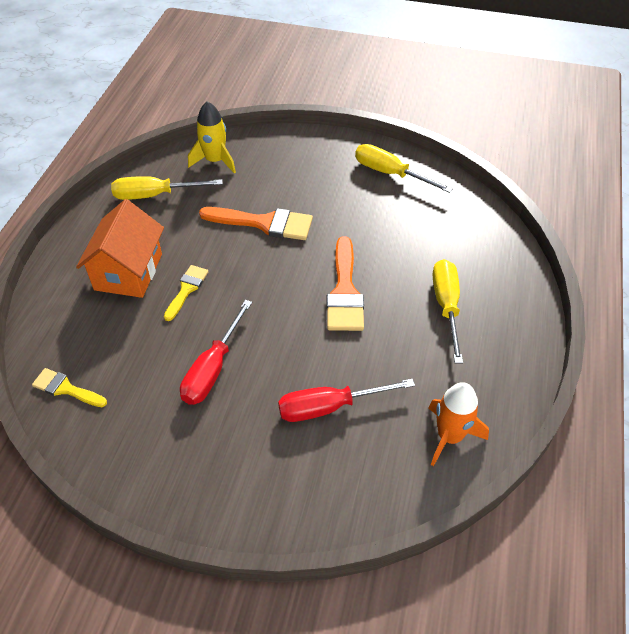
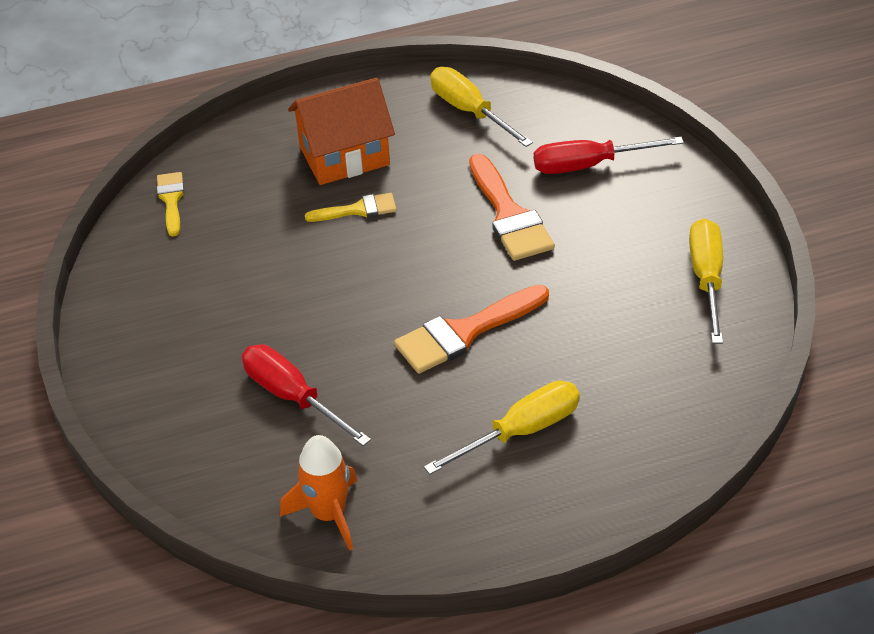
camera: 60 degrees right, 5 degrees down
(213, 369) = (272, 285): red screwdriver -> red screwdriver (589, 165)
(215, 161) = (570, 124): yellow rocket -> none

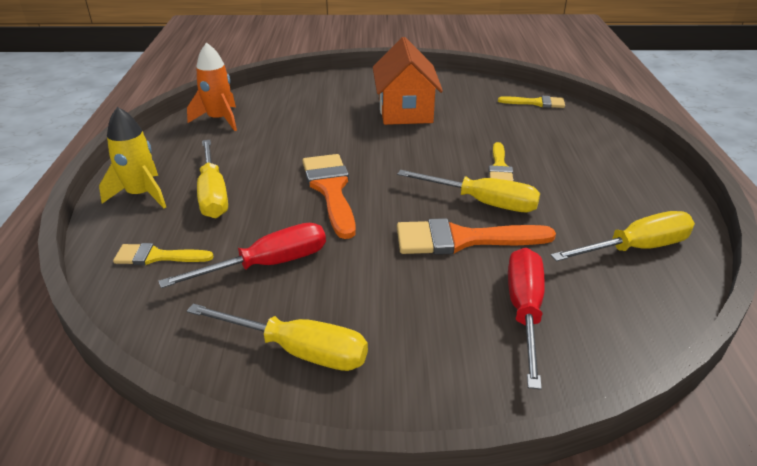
camera: 105 degrees right, 10 degrees down
(293, 397) = (321, 120): red screwdriver -> red screwdriver (268, 265)
(344, 156) = (573, 171): orange house -> orange house (405, 111)
(437, 211) = (483, 202): none -> yellow screwdriver
(553, 500) = (141, 195): none -> yellow rocket
(650, 425) = (157, 256): none -> yellow brush

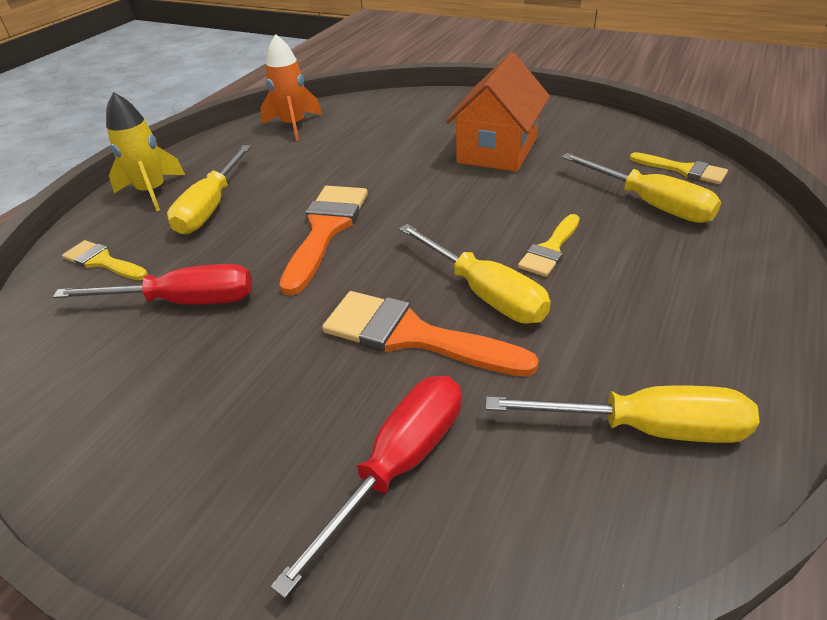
camera: 30 degrees right, 5 degrees up
(298, 350) = (114, 415): yellow screwdriver -> yellow screwdriver (650, 204)

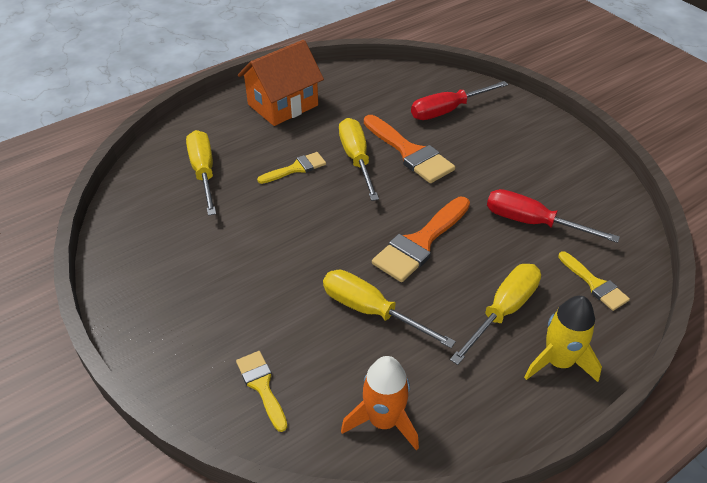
camera: 155 degrees left, 5 degrees up
(497, 150) = (232, 269): orange house -> orange house (283, 105)
(645, 428) = (347, 89): yellow screwdriver -> yellow screwdriver (371, 311)
(683, 170) = (144, 187): yellow brush -> yellow brush (261, 386)

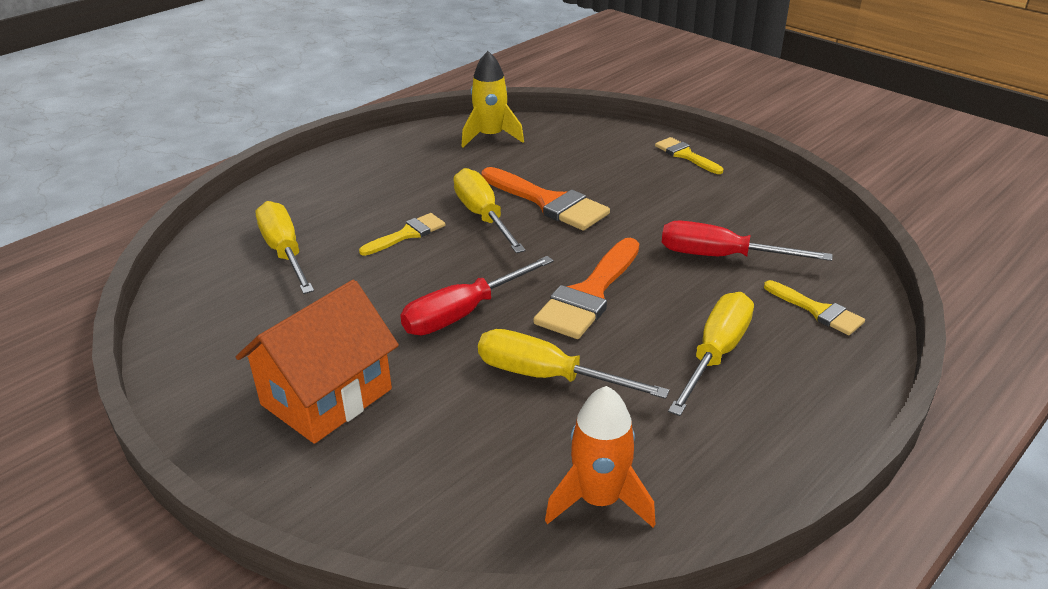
camera: 10 degrees left, 10 degrees down
(261, 386) = (422, 483): yellow brush -> yellow brush (685, 155)
(283, 105) = (373, 170): orange house -> orange house (326, 397)
(448, 110) = (582, 155): red screwdriver -> red screwdriver (463, 313)
(558, 362) = (802, 399): yellow rocket -> yellow rocket (491, 136)

